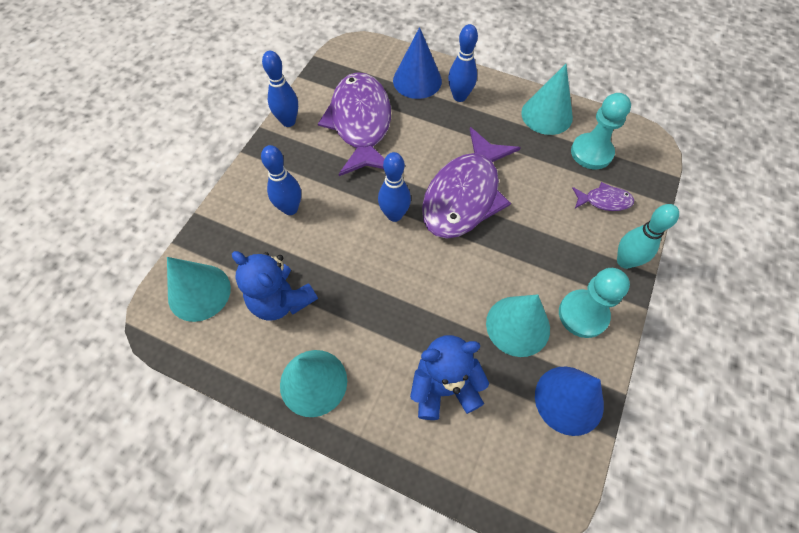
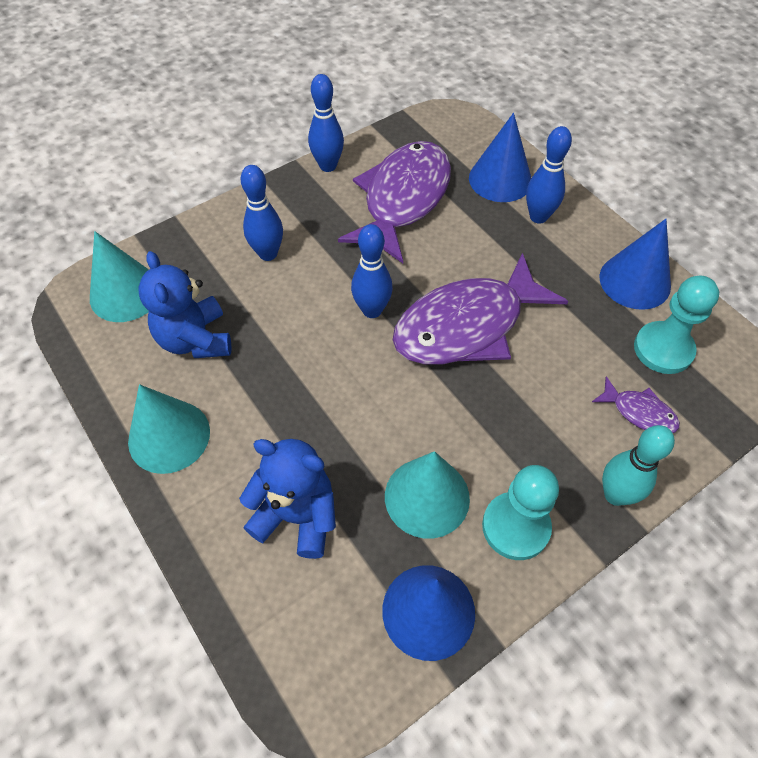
camera: 30 degrees right, 5 degrees down
(546, 115) = (635, 281): turquoise cone -> blue cone

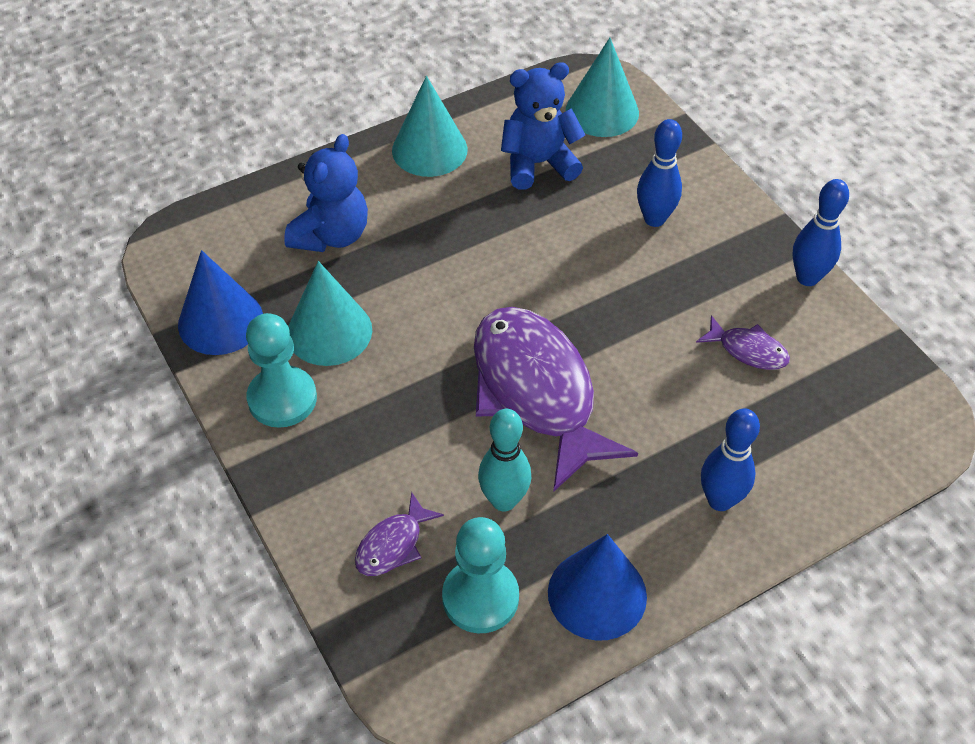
camera: 95 degrees right, 5 degrees down
(372, 310) = (566, 306): blue bowling pin -> none
(403, 200) = (748, 350): purple fish -> purple fish, size x0.43
(500, 179) = (794, 466): blue cone -> none
(615, 495) = (296, 494): turquoise bowling pin -> turquoise bowling pin (504, 500)

